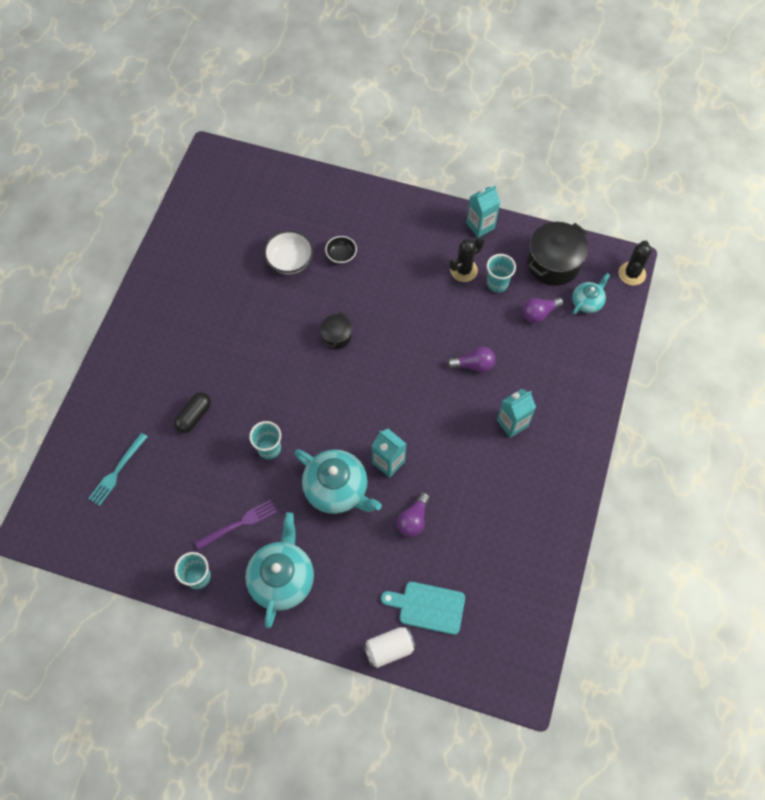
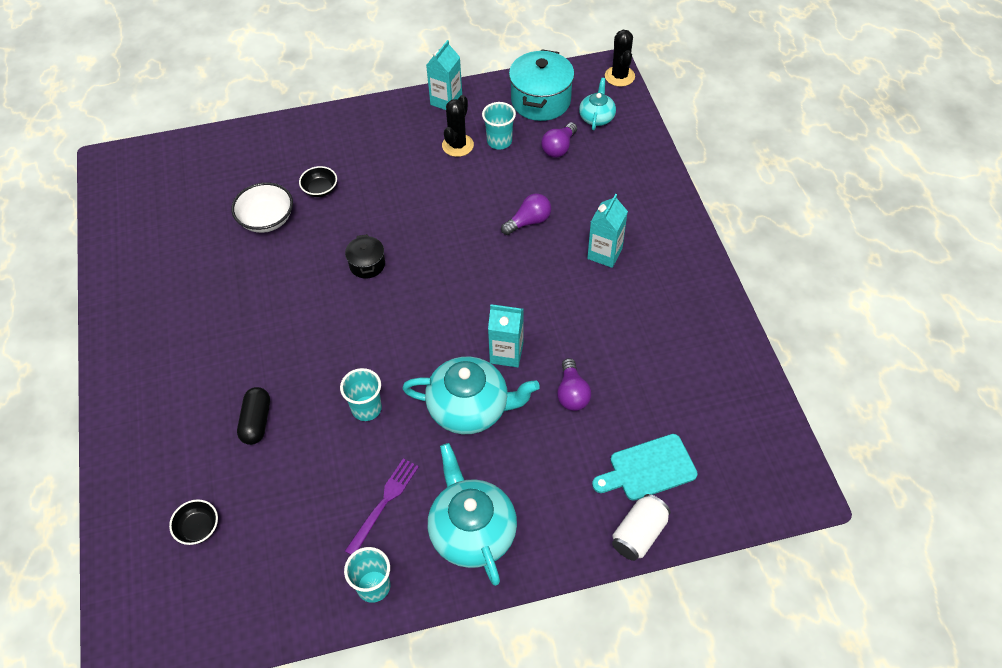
camera: 30 degrees left, 10 degrees down
(117, 471) = (198, 528): turquoise fork -> black bowl
(553, 263) = (540, 101): black pot -> turquoise pot

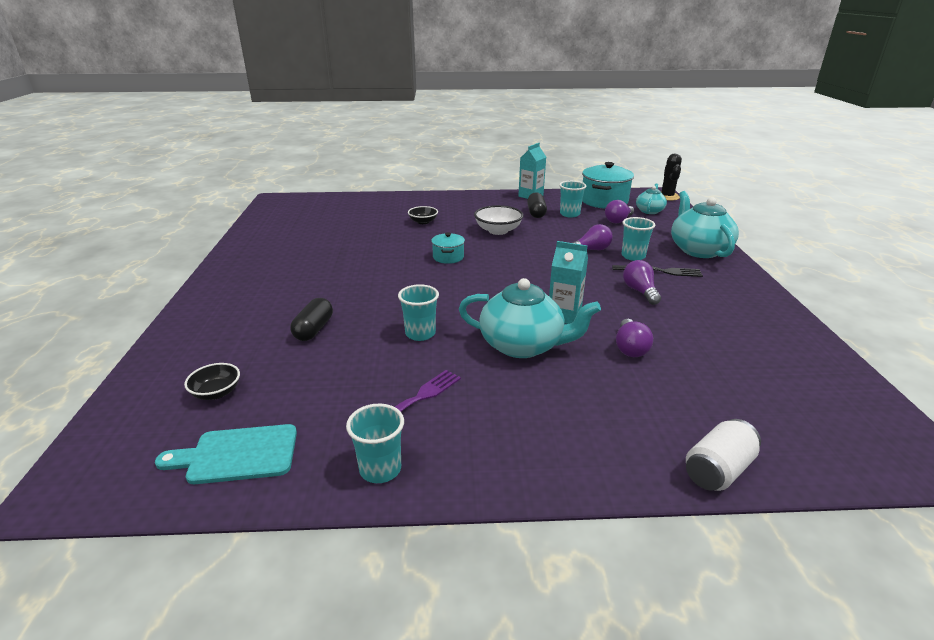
camera: 10 degrees right, 25 degrees down
(267, 219) = (376, 230): white bowl -> white bowl (498, 231)
(367, 264) = (448, 257): black pot -> turquoise pot
(457, 145) = (536, 213): black cactus -> black capsule
(472, 531) = (509, 437): turquoise teapot -> turquoise teapot (698, 250)
(576, 227) = (633, 256): none -> turquoise cup
(582, 296) = (640, 291): none -> purple light bulb
(604, 253) = (660, 271): turquoise carton -> black fork
(648, 469) = (721, 414): turquoise cutting board -> turquoise cutting board (237, 455)

